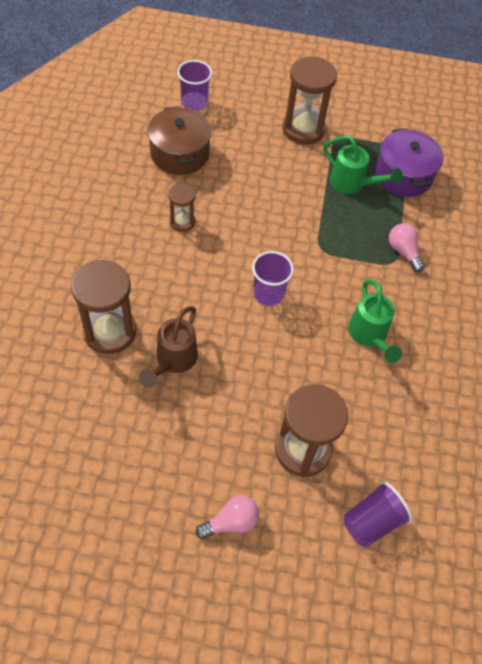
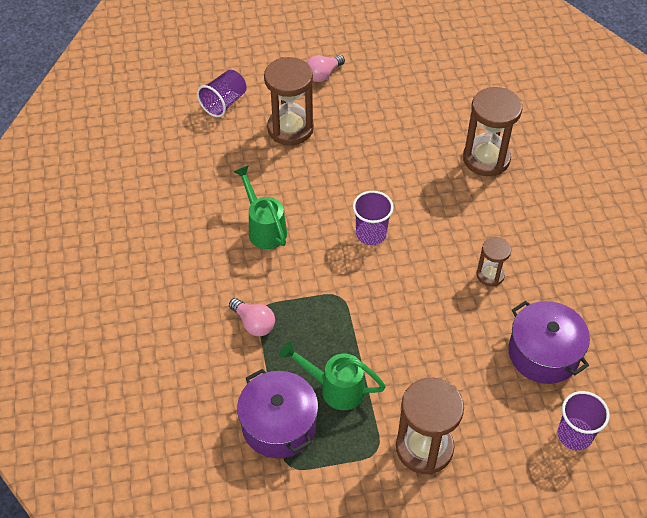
camera: 165 degrees right, 5 degrees down
(173, 361) = (421, 154): brown watering can -> none
(180, 154) = (543, 353): brown pot -> purple pot

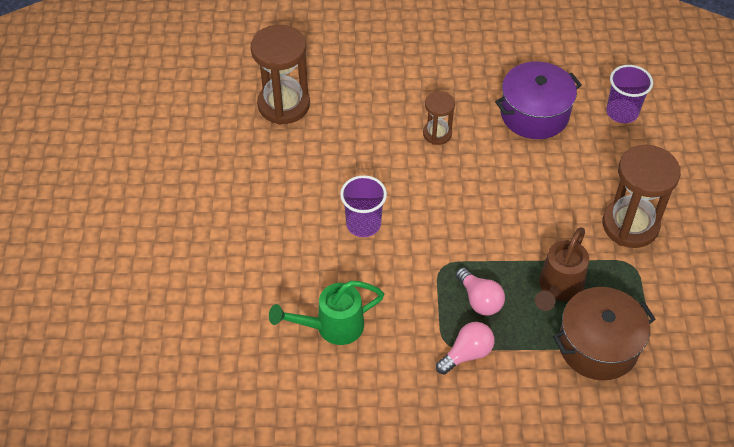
camera: 80 degrees left, 0 degrees up
(224, 103) = (110, 347): purple cup -> none
(279, 425) = (598, 345): purple pot -> brown pot
(290, 128) = (180, 279): brown hourglass -> none
(323, 75) = (100, 231): pink light bulb -> pink light bulb (479, 300)
(334, 388) = (558, 288): green watering can -> brown watering can

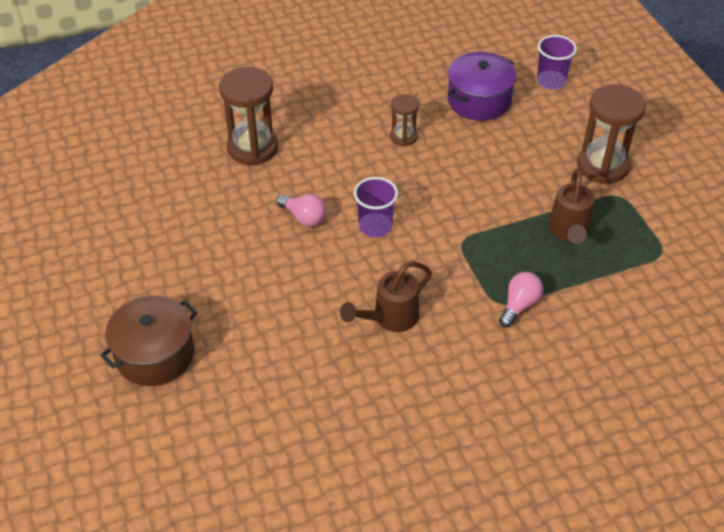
camera: 20 degrees left, 5 degrees down
(331, 327) = (389, 319): green watering can -> brown watering can
(479, 300) = (508, 259): pink light bulb -> pink light bulb (304, 217)
(598, 345) = (625, 266): brown pot -> brown pot (155, 354)

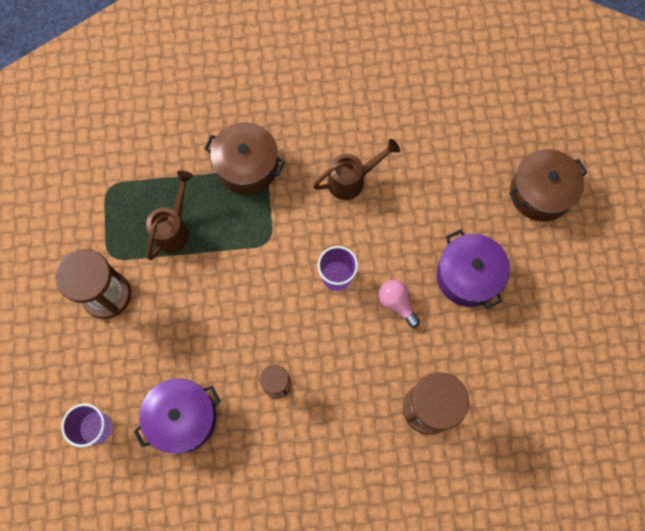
camera: 165 degrees left, 25 degrees up
(231, 256) = (468, 276): none -> purple pot
(519, 305) = (247, 166): pink light bulb -> brown pot

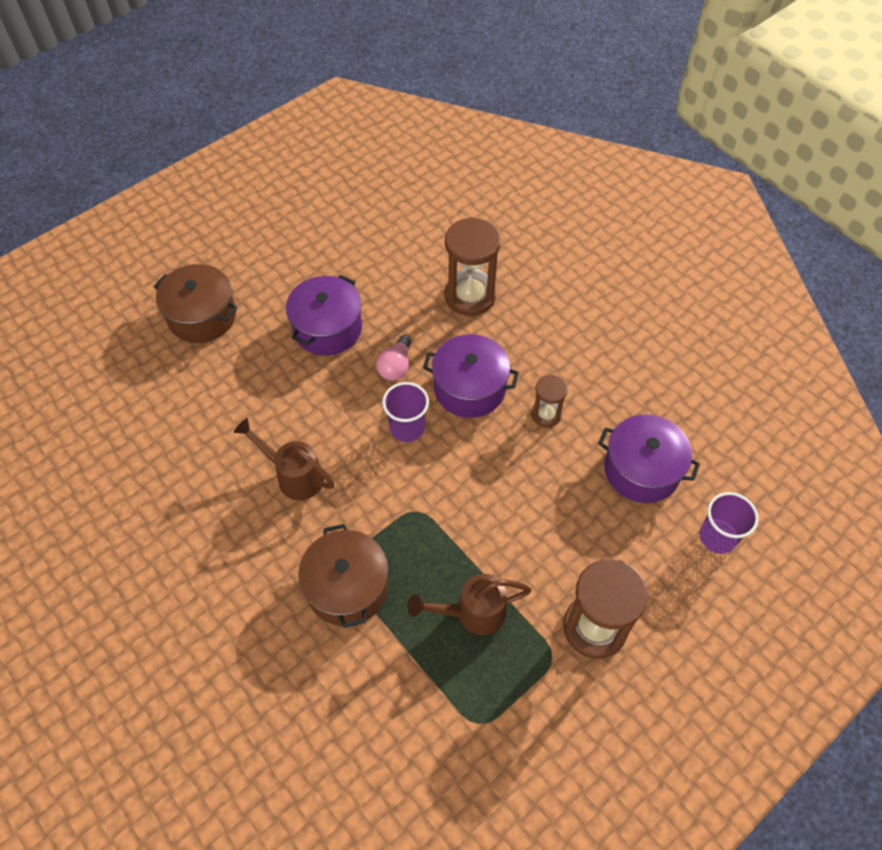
camera: 125 degrees left, 15 degrees down
(339, 344) = (469, 388): none -> purple pot

